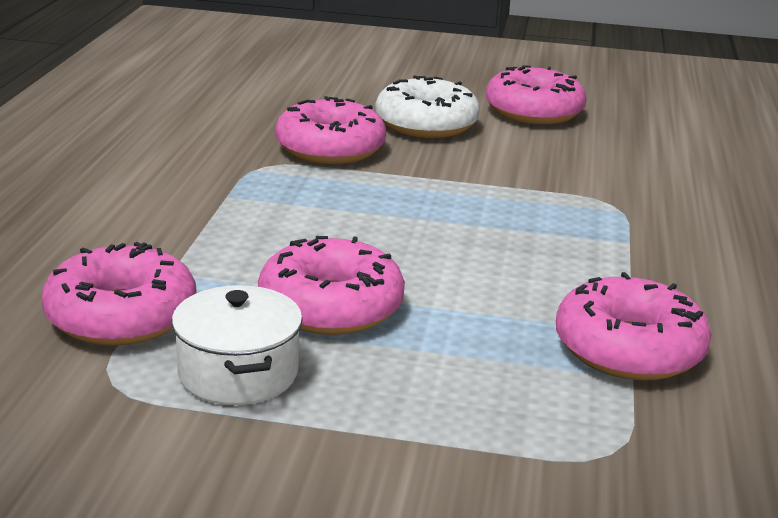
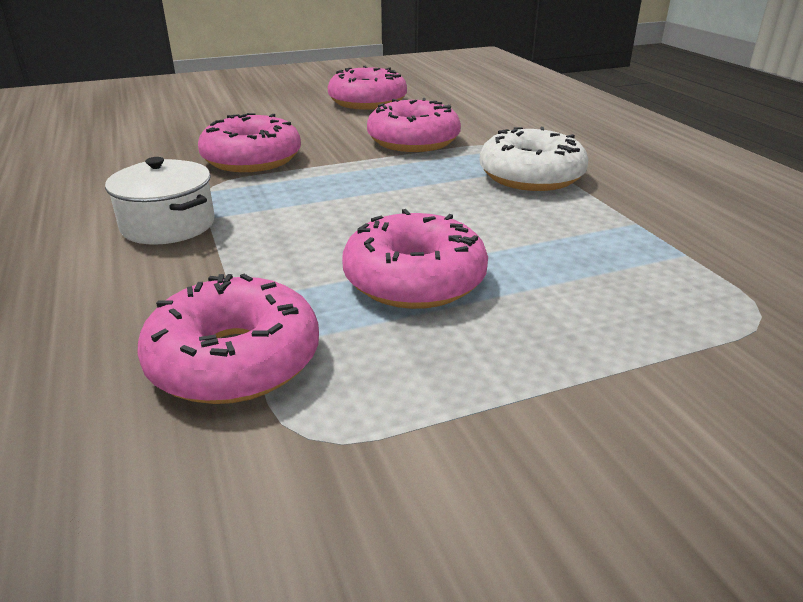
camera: 30 degrees left, 5 degrees up
(238, 373) = (416, 371): white pot -> white pot (168, 225)
(426, 124) = (304, 126): white donut -> white donut (531, 176)
(628, 349) = (654, 235): pink donut -> pink donut (413, 141)

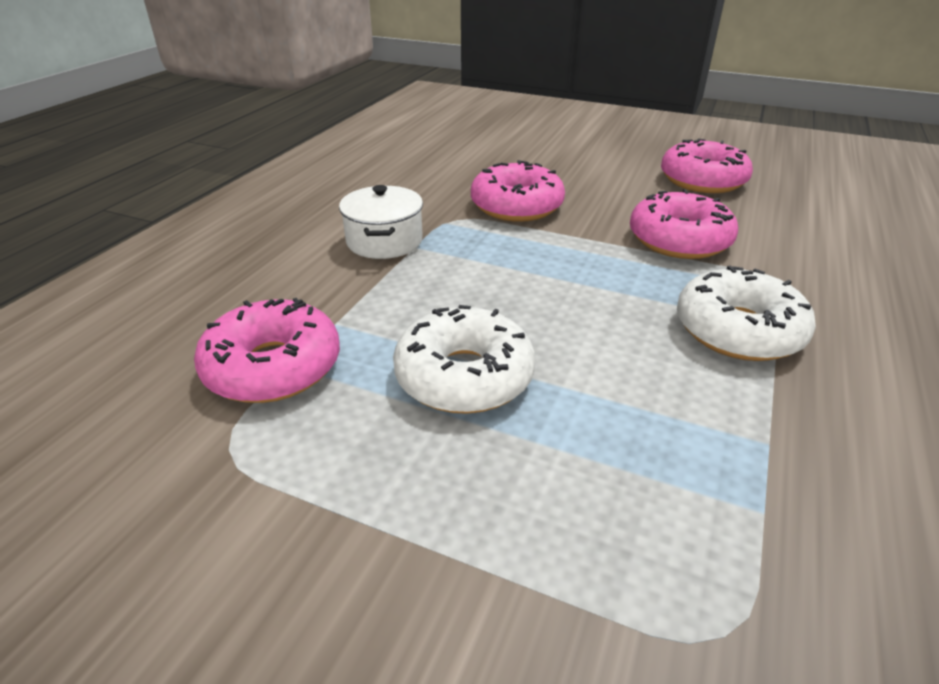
camera: 45 degrees right, 5 degrees up
(414, 279) = (464, 376): pink donut -> white donut

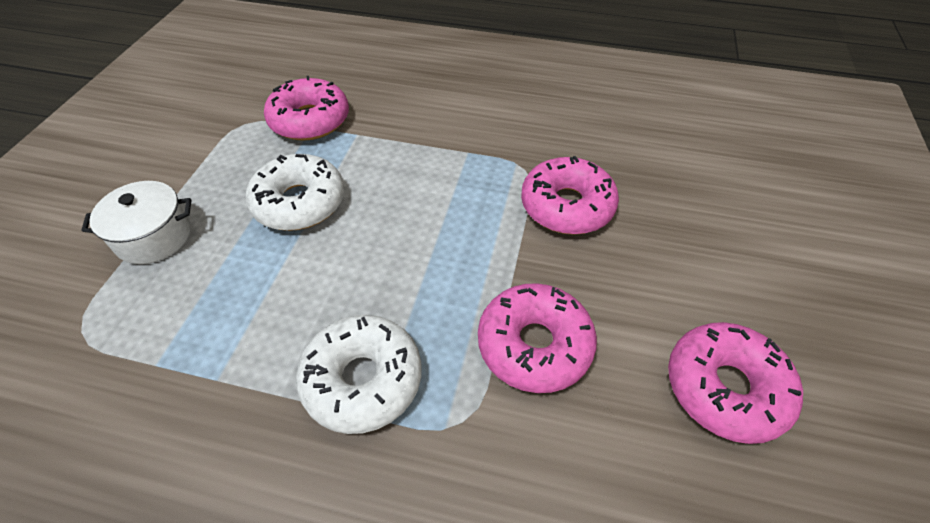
camera: 80 degrees right, 15 degrees up
(384, 241) = (471, 134): white pot -> white pot (154, 236)

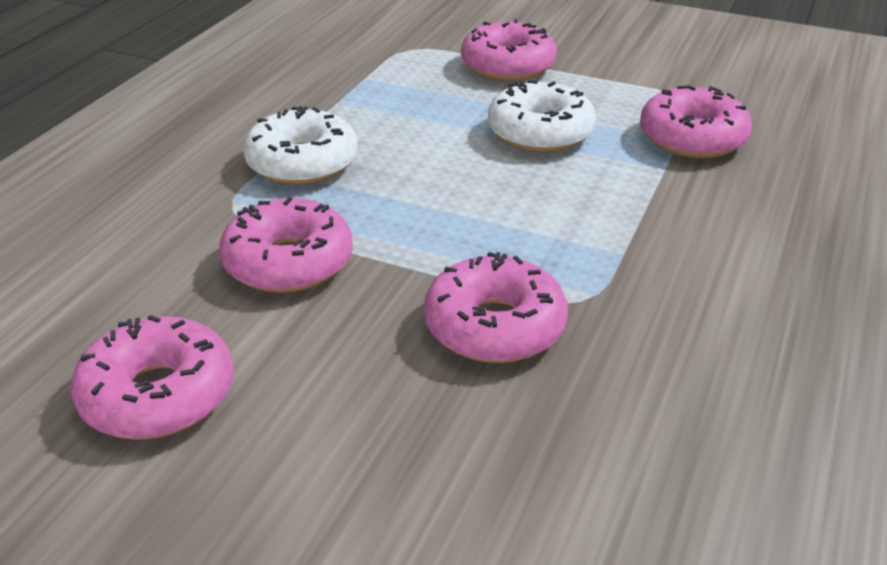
camera: 100 degrees right, 15 degrees down
(154, 236) = (508, 66): white pot -> pink donut

